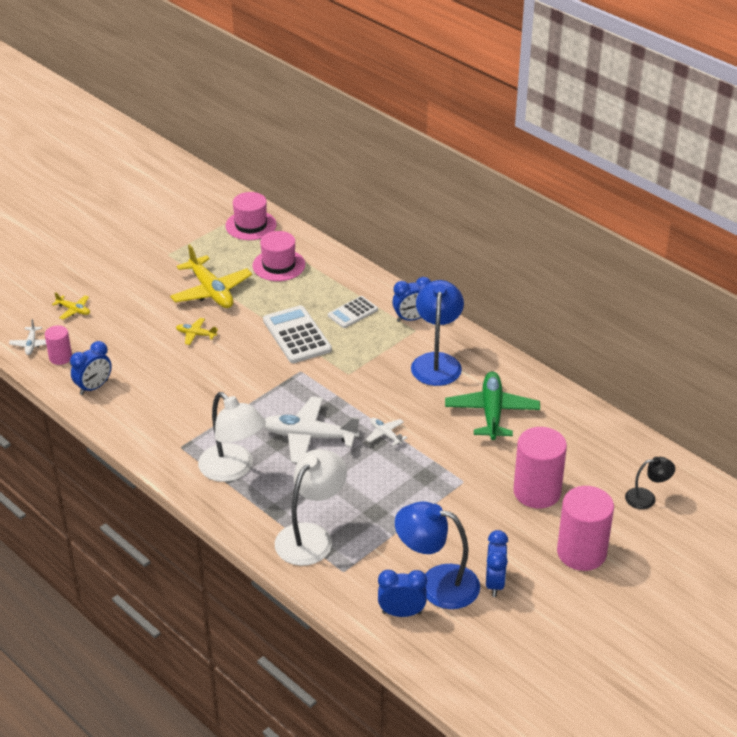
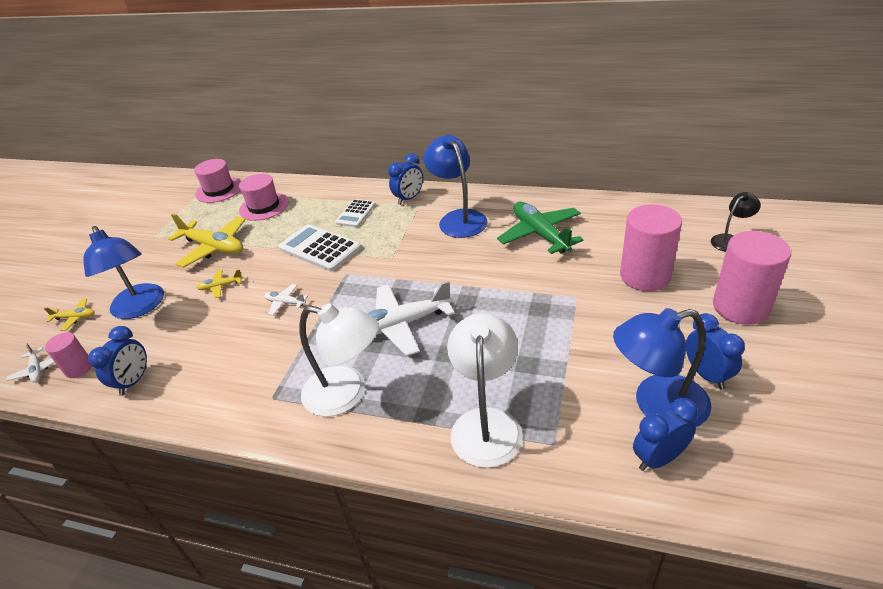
camera: 25 degrees left, 0 degrees up
(125, 325) = (140, 308): none -> blue lamp
(385, 434) = (469, 290): white plane -> white plane (285, 303)

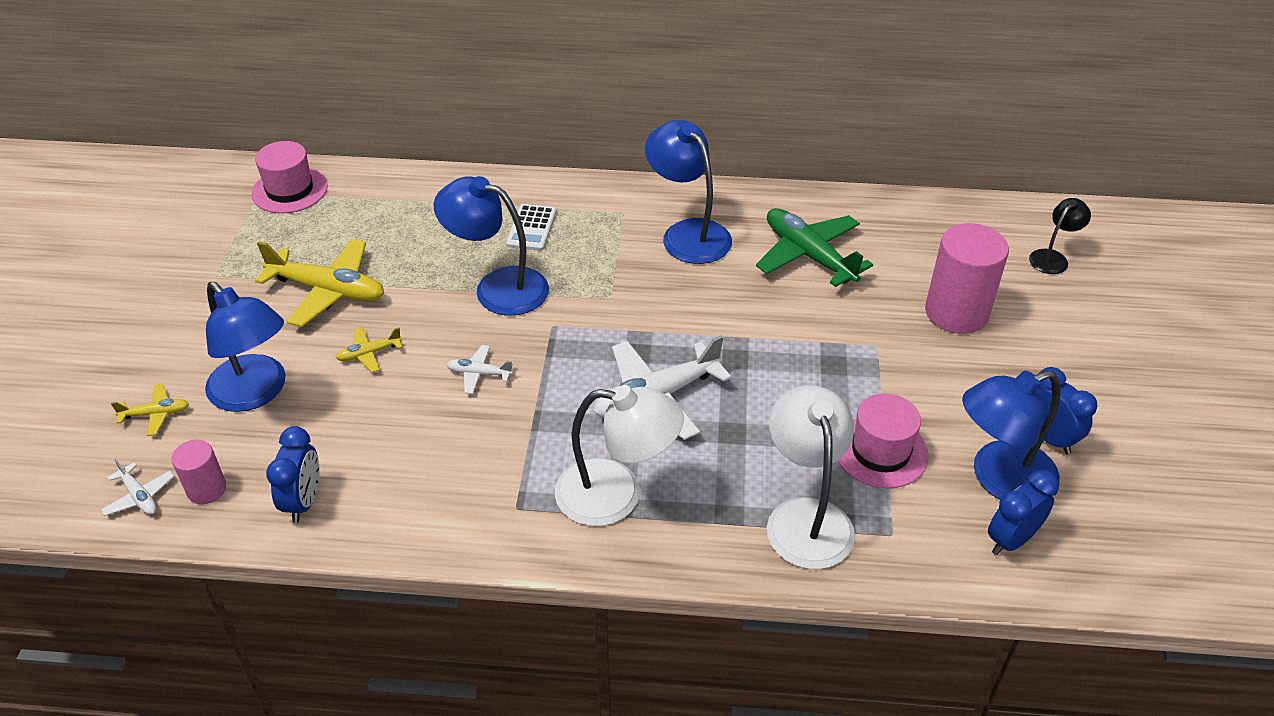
camera: 15 degrees left, 5 degrees up
(264, 206) = (379, 219): pink hat -> pink hat (880, 451)
(320, 248) = (498, 287): white calculator -> blue lamp
(409, 198) = (604, 201): blue clock -> none
(740, 307) = (1075, 350): pink cylinder -> none

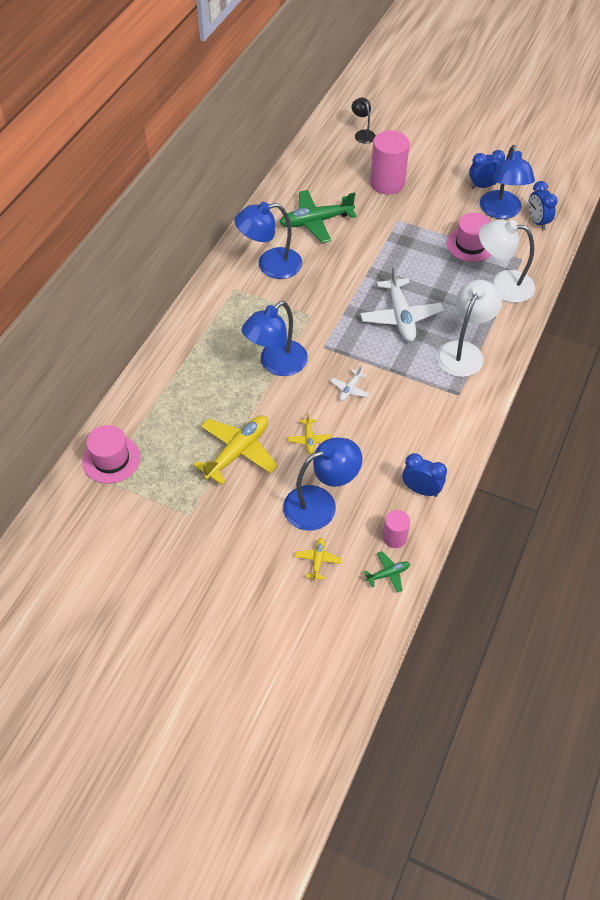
camera: 70 degrees left, 10 degrees up
(139, 496) = (388, 574): white plane -> green plane
(531, 228) = (227, 335): white calculator -> none

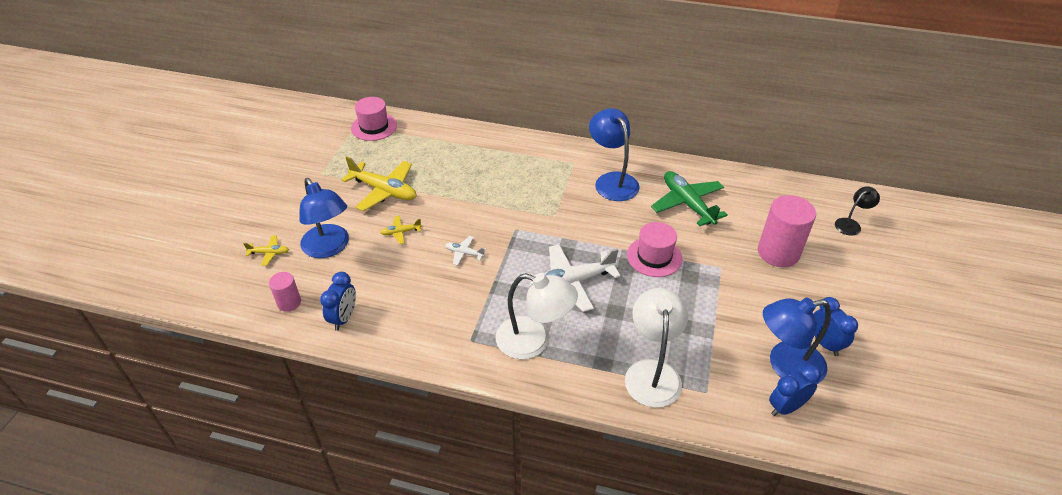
camera: 80 degrees right, 10 degrees down
(276, 364) = (486, 201): blue lamp -> none
(388, 574) = (250, 301): green plane -> none
(470, 244) = (709, 337): pink hat -> pink hat (654, 256)

